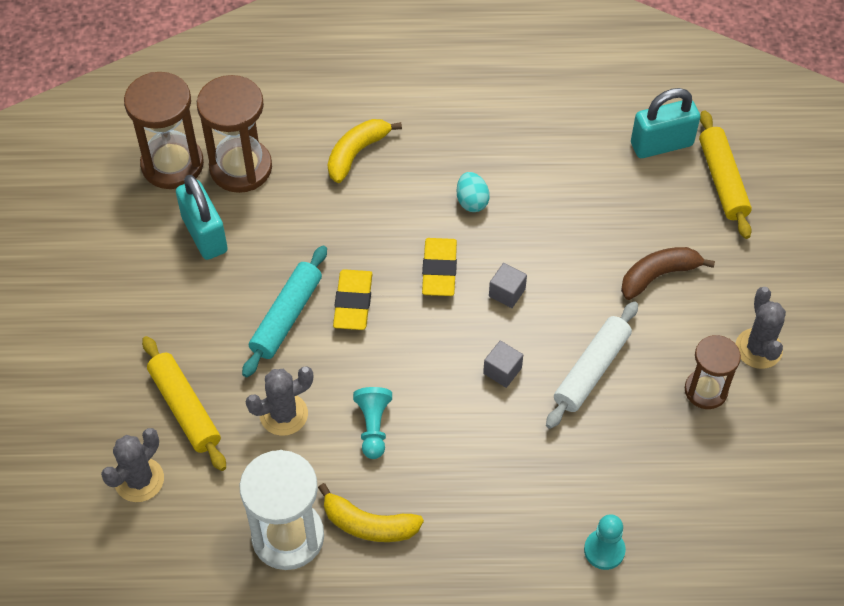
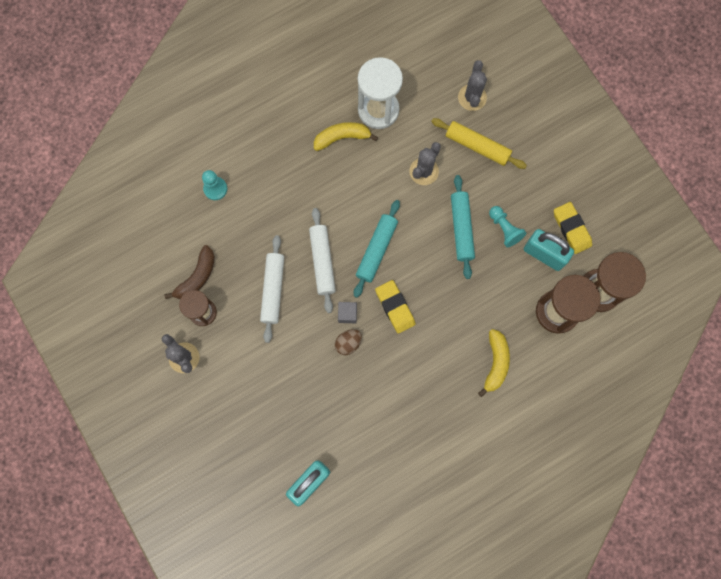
camera: 150 degrees right, 20 degrees up
(353, 303) = (430, 258): yellow eraser -> yellow eraser (571, 229)
(373, 427) = (372, 190): turquoise pawn -> turquoise pawn (504, 229)
(419, 348) = (376, 250): none -> turquoise rolling pin
(472, 201) = (404, 367): turquoise egg -> none
(502, 371) = (322, 262): grey cube -> white rolling pin
(526, 260) = (348, 343): none -> brown egg
(658, 275) = (265, 376): brown banana -> brown banana (197, 277)
(722, 180) = (257, 474): yellow rolling pin -> none

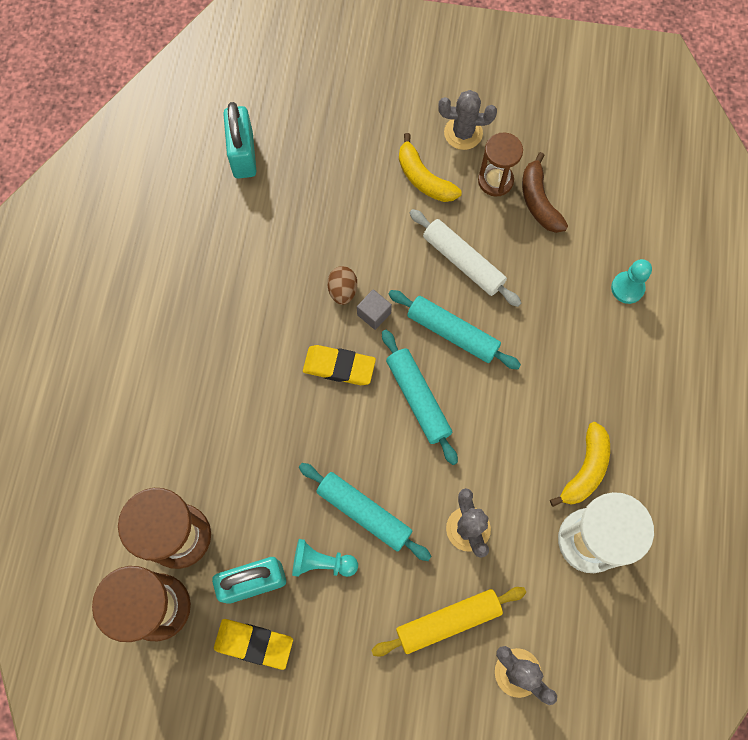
camera: 130 degrees right, 5 degrees down
(322, 262) = (452, 333): white rolling pin -> turquoise rolling pin
(495, 363) = (189, 420): yellow banana -> yellow banana (423, 178)

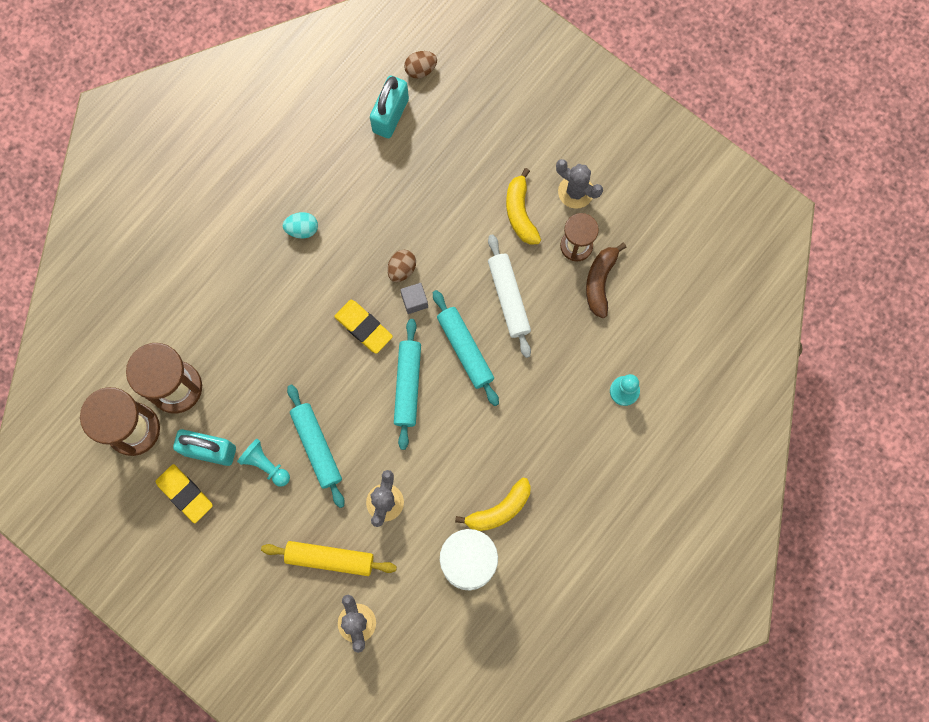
camera: 30 degrees right, 5 degrees up
(219, 306) = (302, 229): none -> turquoise egg
(247, 99) = (420, 69): none -> brown egg

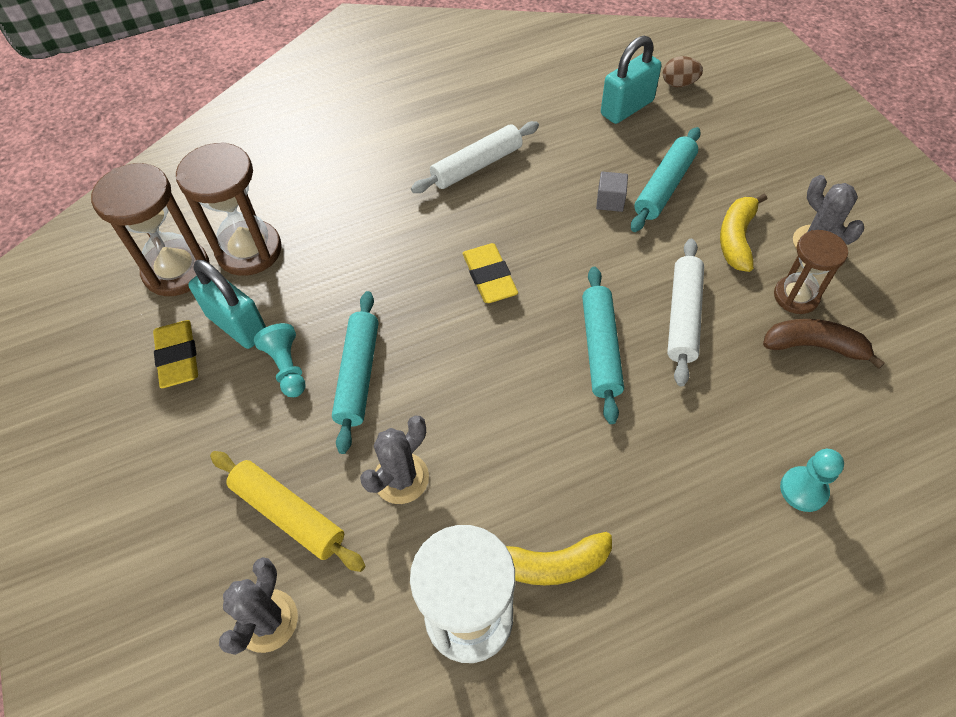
camera: 30 degrees right, 20 degrees down
(302, 229) = (477, 165): turquoise egg -> white rolling pin
(402, 269) = (566, 239): brown egg -> none
(408, 385) = (508, 357): turquoise rolling pin -> turquoise rolling pin (664, 186)
(414, 301) = (564, 275): grey cube -> grey cube (610, 201)
(600, 282) = (814, 346): brown banana -> brown banana turned 60 degrees clockwise

